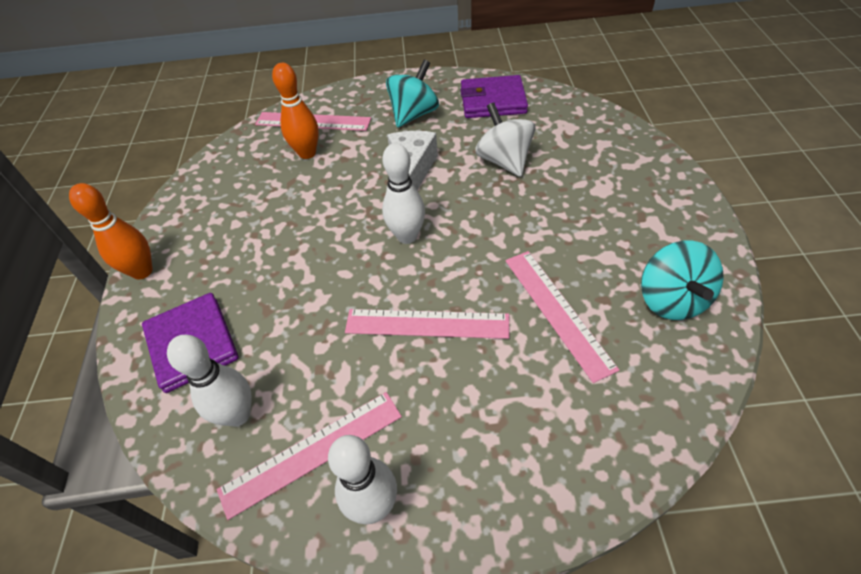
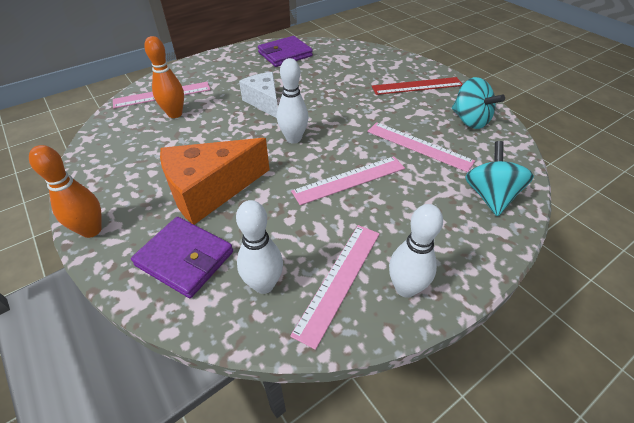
camera: 35 degrees left, 5 degrees down
(271, 272) = (210, 191): none -> orange cheese
(414, 114) = (237, 73): turquoise spinning top -> turquoise spinning top (490, 196)
(504, 161) = (320, 82): white spinning top -> none
(638, 211) = (417, 86): none -> red ruler

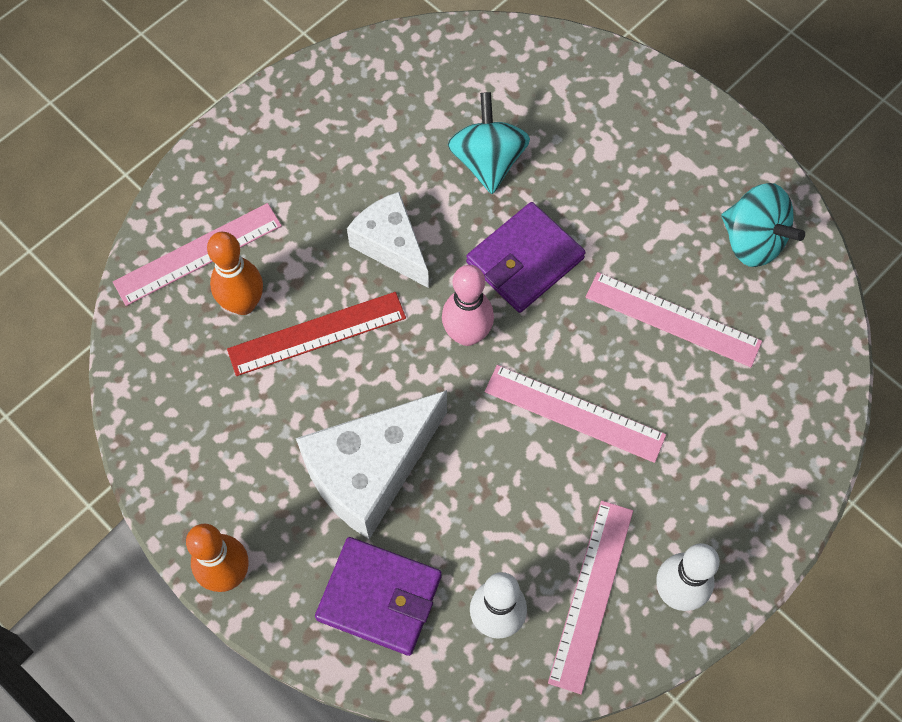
camera: 10 degrees left, 20 degrees up
(210, 191) = (370, 471): orange cheese -> white cheese
(285, 54) = (390, 89): purple wallet -> purple wallet (524, 260)
(293, 139) = (467, 334): white bowling pin -> pink bowling pin
(349, 180) = (574, 413): pink ruler -> pink ruler turned 60 degrees clockwise
(417, 86) = (657, 156): red ruler -> red ruler (317, 334)
(490, 196) = (783, 412): turquoise spinning top -> turquoise spinning top (487, 161)

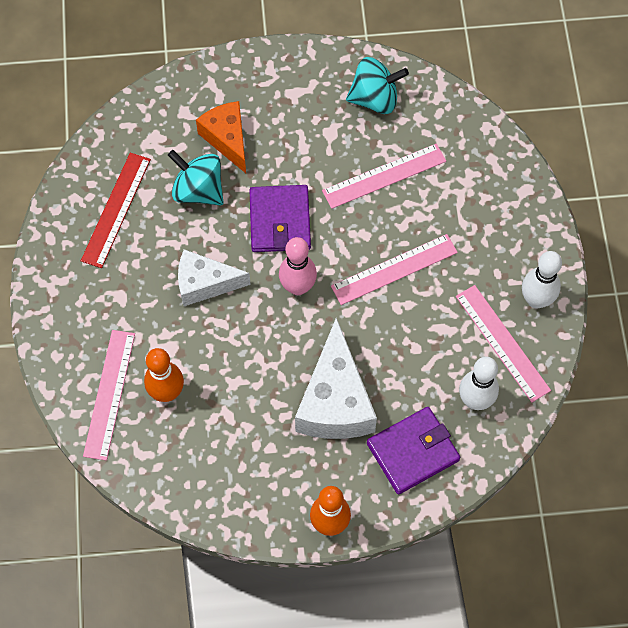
camera: 50 degrees left, 0 degrees up
(317, 334) = (224, 366): red ruler -> red ruler (116, 209)
(568, 142) = (227, 139): none -> orange cheese

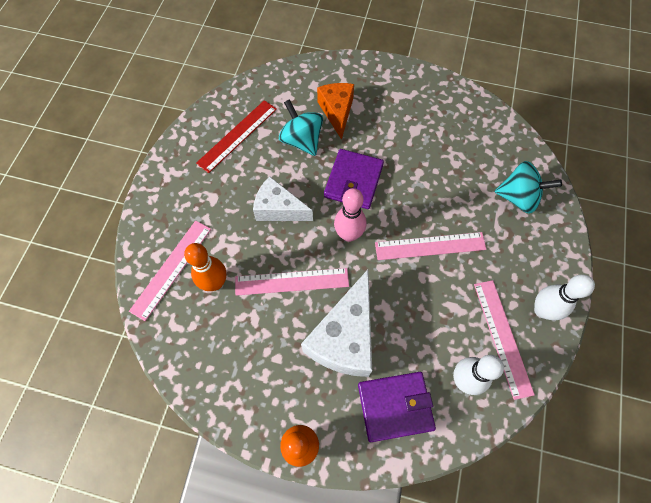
camera: 20 degrees right, 0 degrees up
(375, 99) = (457, 116): turquoise spinning top -> turquoise spinning top (518, 197)
(384, 176) = (445, 173): pink ruler -> pink ruler (292, 281)

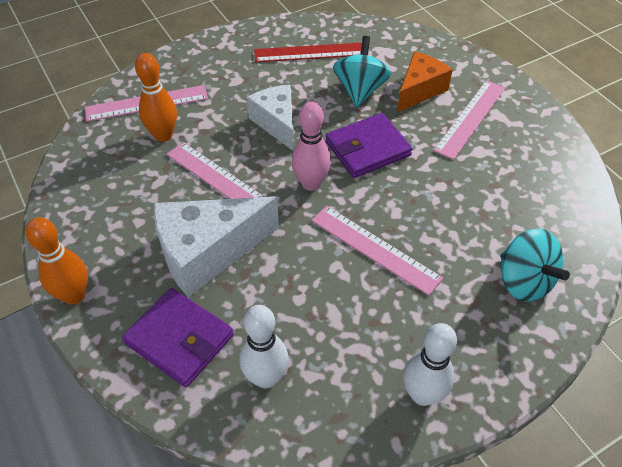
camera: 45 degrees right, 15 degrees down
(502, 337) = (349, 379): pink ruler -> pink ruler (470, 118)

